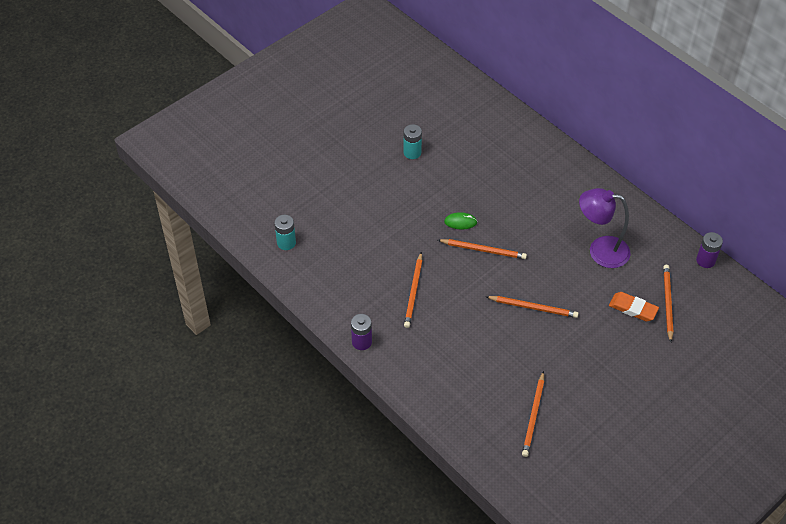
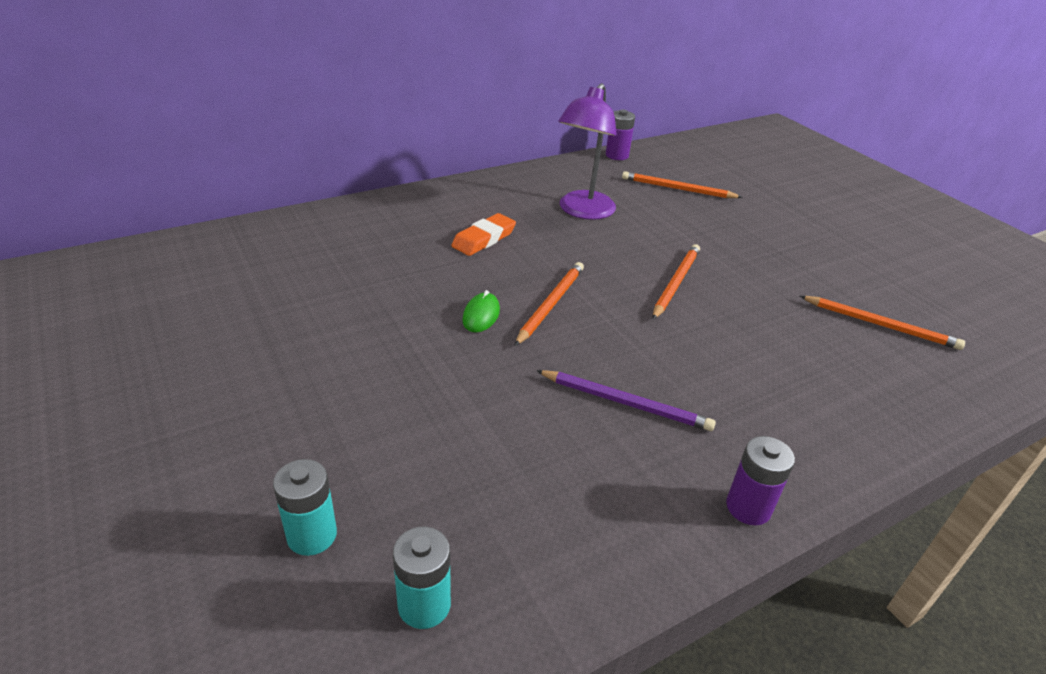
camera: 80 degrees left, 15 degrees down
(412, 152) = (284, 336): turquoise battery -> turquoise battery (312, 535)
(414, 291) = (625, 402): orange pencil -> purple pencil
(633, 308) = (684, 211): orange eraser -> orange eraser (483, 239)

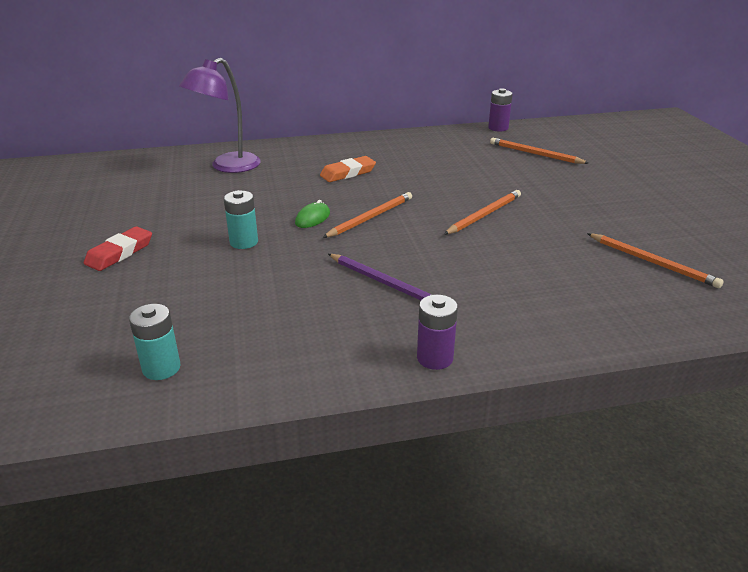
camera: 20 degrees right, 5 degrees down
(249, 413) = (119, 253): none -> red eraser
(312, 535) = (116, 321): turquoise battery -> turquoise battery (244, 242)
(582, 211) = (440, 162): purple lamp -> purple lamp (227, 167)

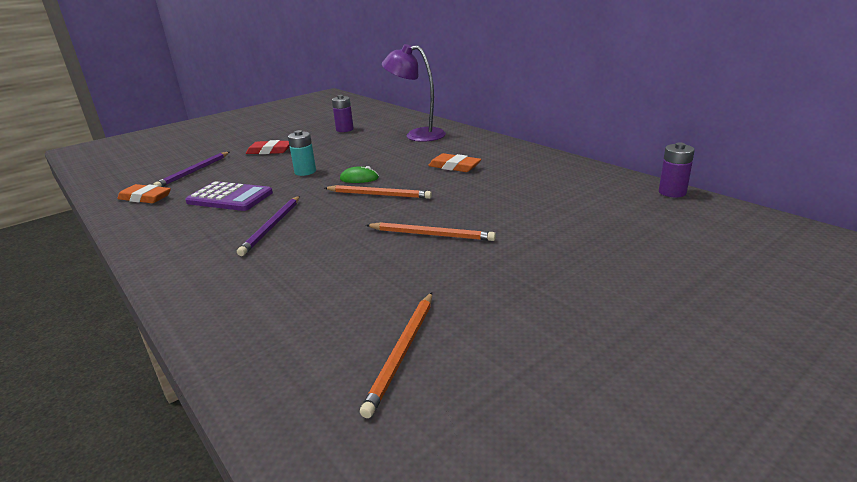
camera: 65 degrees right, 5 degrees down
(107, 318) = (194, 171): none -> purple pencil
(161, 368) = (145, 198): turquoise battery -> orange eraser
(261, 300) = (230, 198): none -> purple calculator
(435, 358) = (166, 271): purple battery -> purple battery (344, 129)
(535, 154) = (629, 226): orange pencil -> none

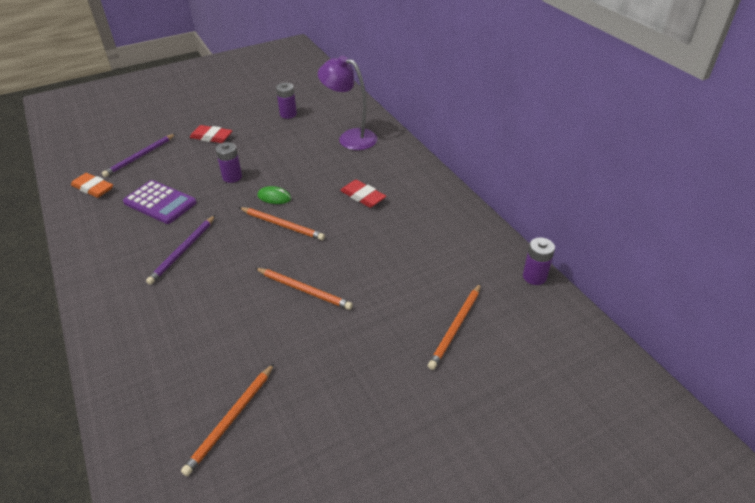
camera: 10 degrees right, 15 degrees up
(305, 172) = (232, 177): turquoise battery -> purple battery
(454, 166) = (363, 196): orange eraser -> red eraser
(621, 236) = (456, 327): none -> orange pencil

